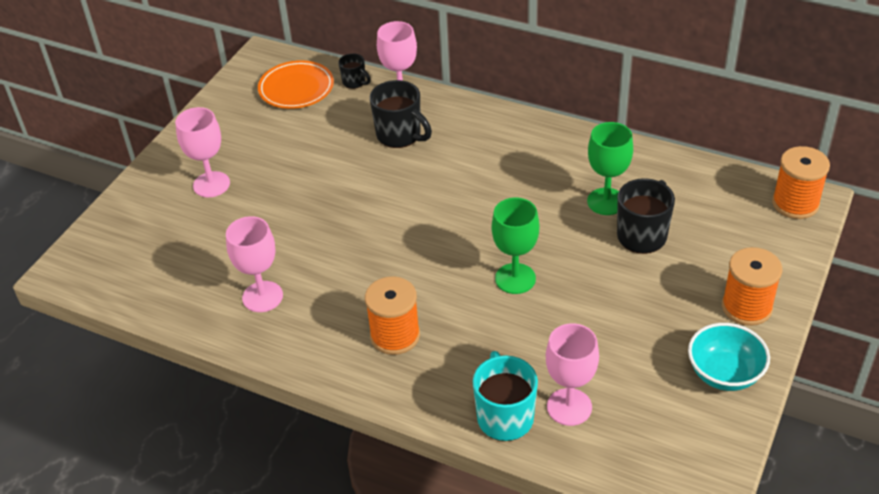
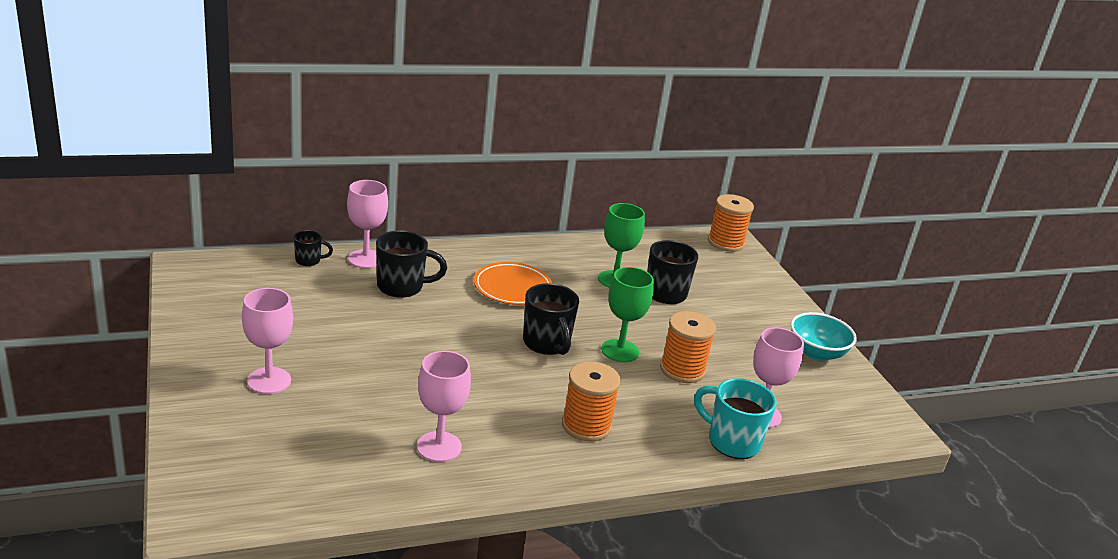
camera: 50 degrees left, 15 degrees down
(296, 88) = (257, 280): orange plate -> orange plate (512, 288)
(457, 242) = (547, 343): none -> black mug
(746, 307) = (777, 310): orange spool -> orange spool (682, 370)

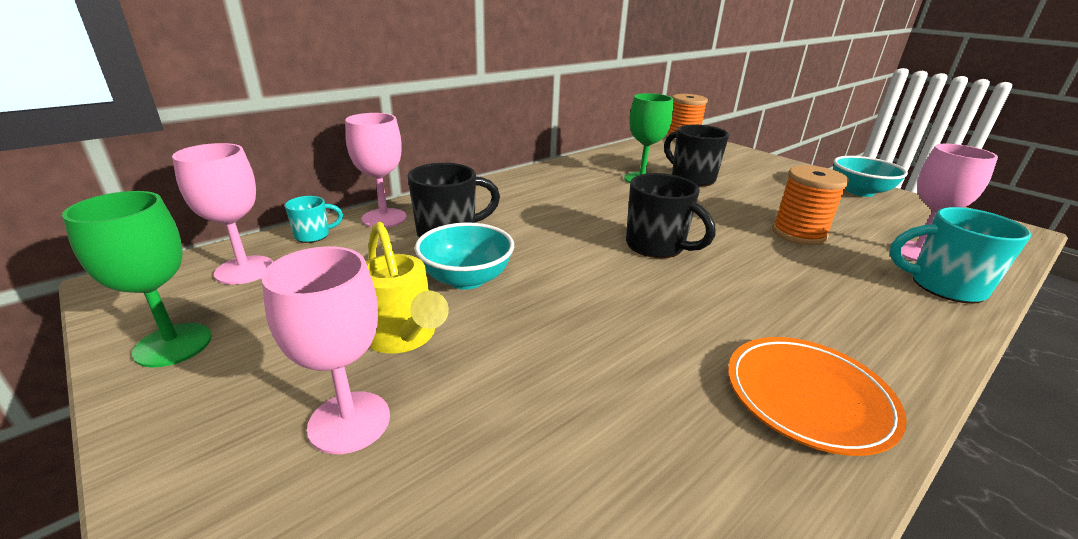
camera: 20 degrees left, 0 degrees up
(309, 260) = (313, 235): black mug -> turquoise mug
(321, 349) = (403, 338): none -> yellow watering can
(386, 324) = (466, 279): none -> turquoise bowl
(439, 447) = (702, 430): pink goblet -> pink goblet (244, 270)
(512, 288) = (563, 206): orange plate -> orange plate (808, 397)
(586, 425) = (811, 321): orange spool -> none
(620, 351) = (727, 233): green goblet -> green goblet (173, 345)

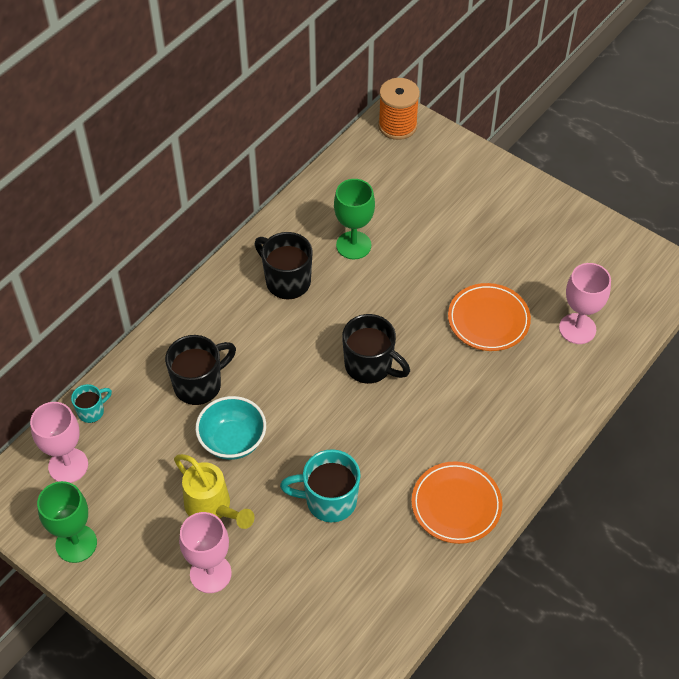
camera: 10 degrees left, 25 degrees up
(384, 218) = (136, 373): pink goblet -> none
(691, 178) = (403, 232): black mug -> black mug (286, 281)
(798, 234) = (488, 320): orange spool -> orange plate
(860, 191) = (564, 224): turquoise bowl -> none
(944, 286) = (579, 374): turquoise mug -> turquoise mug (329, 501)

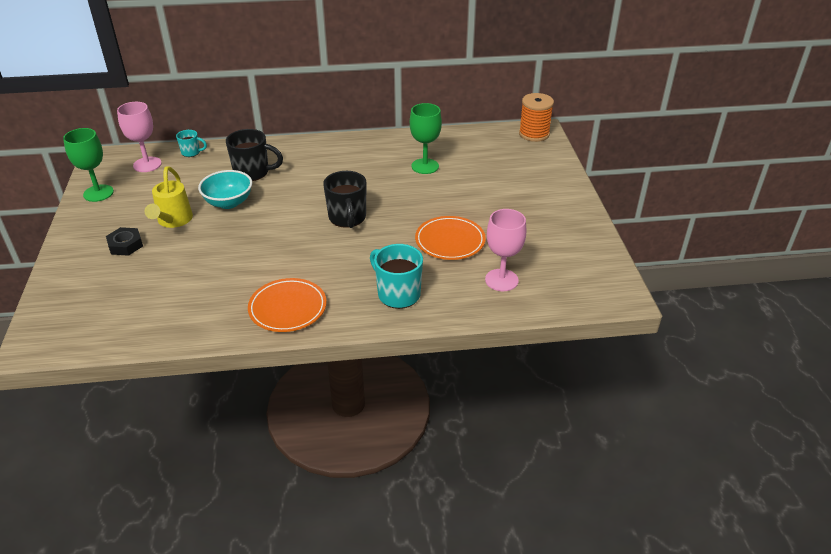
camera: 45 degrees right, 15 degrees down
(210, 573) = (125, 245): pink goblet -> black nut
(286, 281) = (364, 160): black mug -> none
(329, 501) = (228, 257): turquoise mug -> turquoise mug (397, 294)

